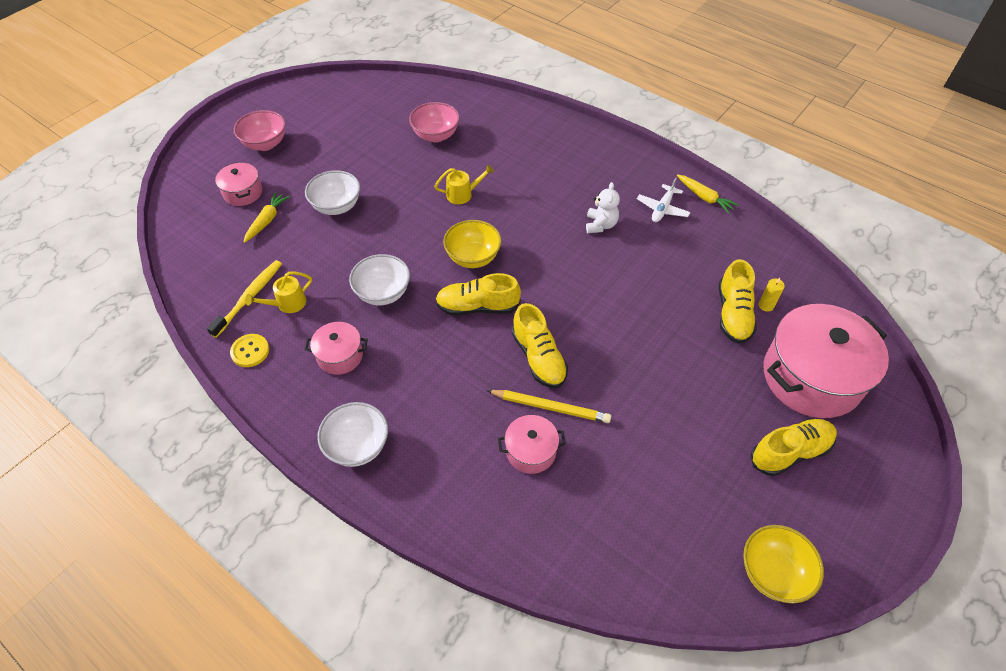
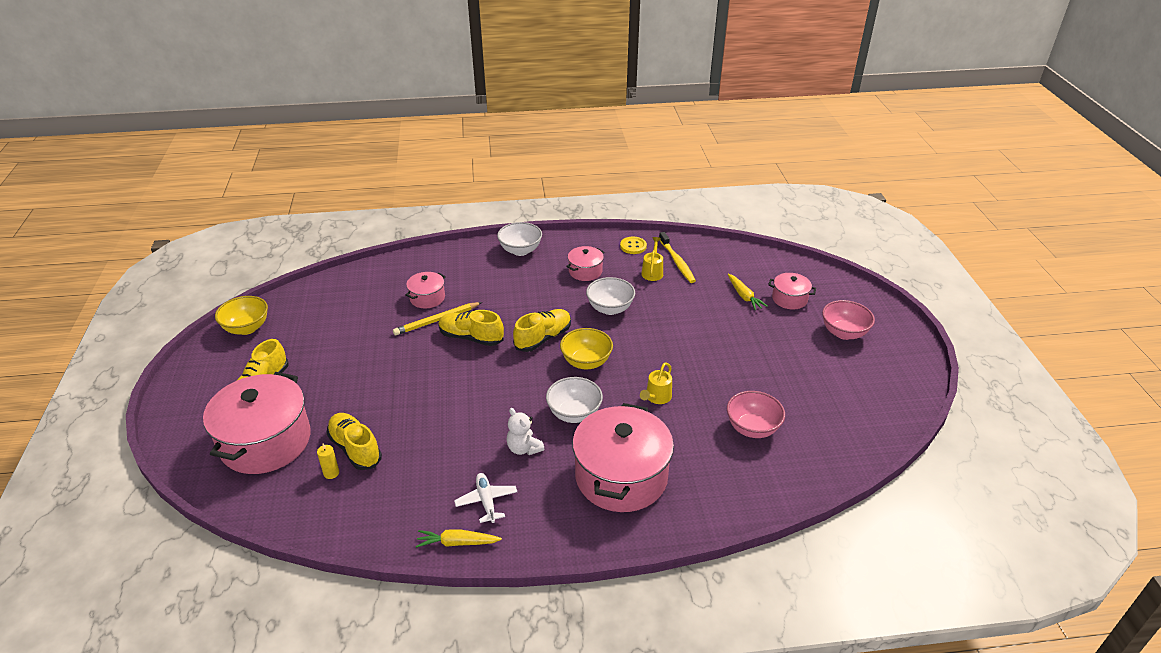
camera: 135 degrees right, 15 degrees down
(337, 206) = (722, 331): white bowl -> white bowl (574, 414)
(557, 165) = (621, 476): none -> pink pot

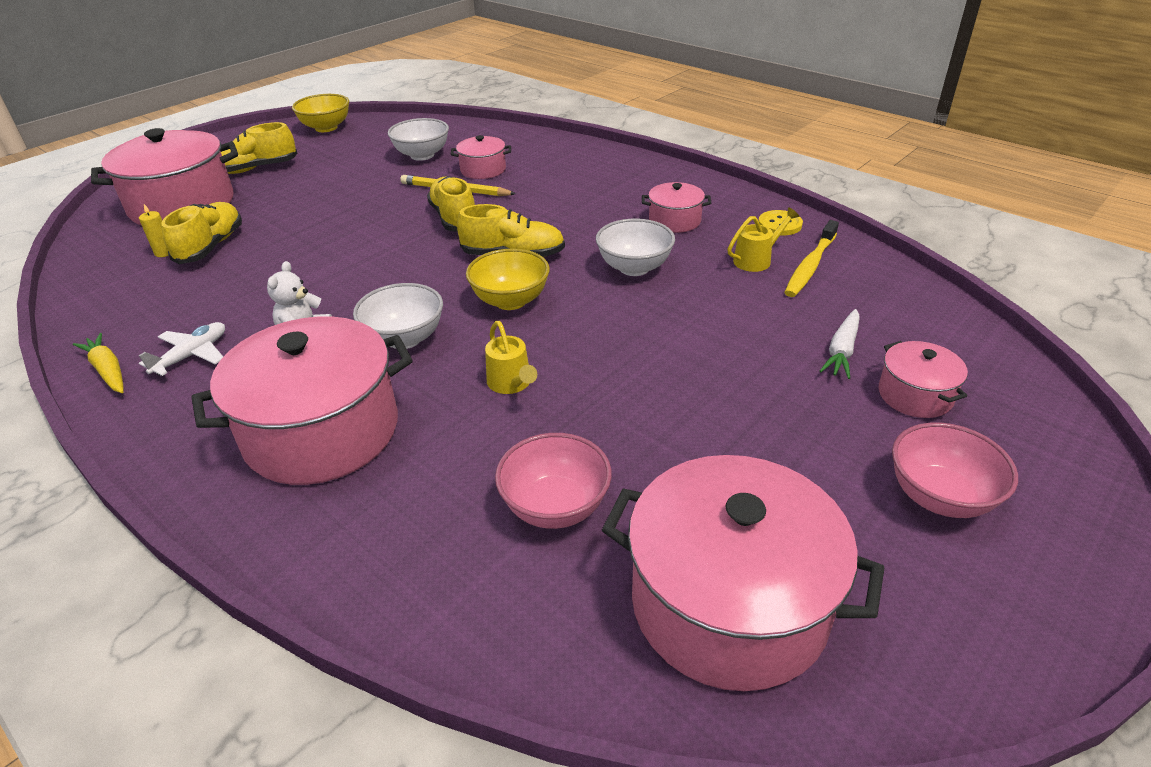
camera: 50 degrees right, 0 degrees up
(520, 250) = (641, 172): white bowl -> white bowl (422, 155)
(656, 397) = (512, 384): yellow watering can -> yellow watering can turned 105 degrees counterclockwise
(744, 296) = (842, 351): yellow carrot -> white carrot
(843, 413) = (729, 603): none -> pink pot

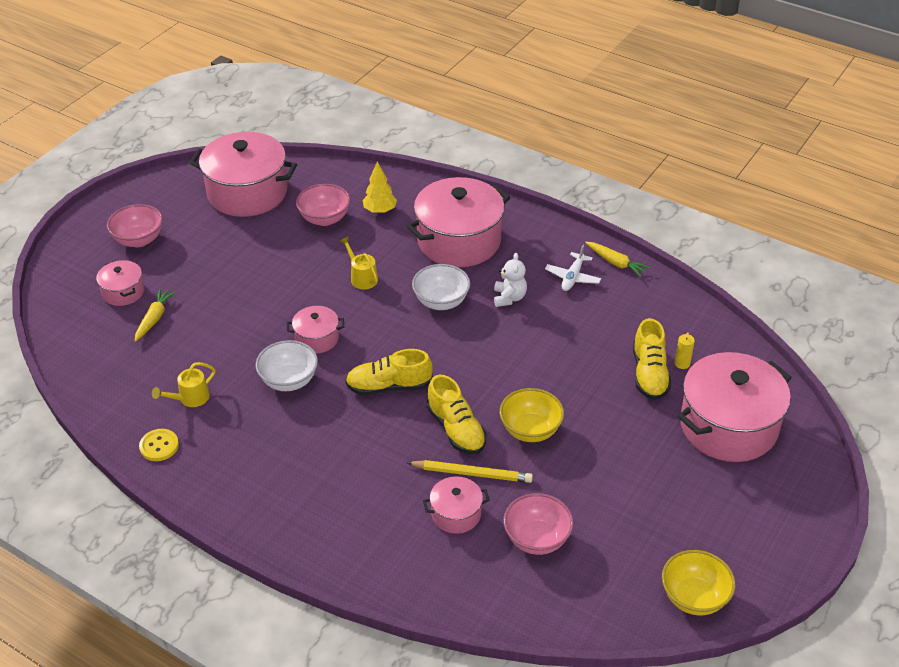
camera: 170 degrees right, 5 degrees up
(255, 169) = (708, 494): yellow shoe -> none
(422, 155) = (537, 539): white bowl -> pink bowl
(437, 515) = (380, 210): none -> yellow tree
(510, 301) = (379, 339): yellow bowl -> yellow bowl (530, 430)
(675, 221) = (253, 443): pink pot -> pink pot (317, 338)
(810, 266) = (149, 395): yellow toothbrush -> none
(842, 351) = (154, 318): white carrot -> yellow carrot

